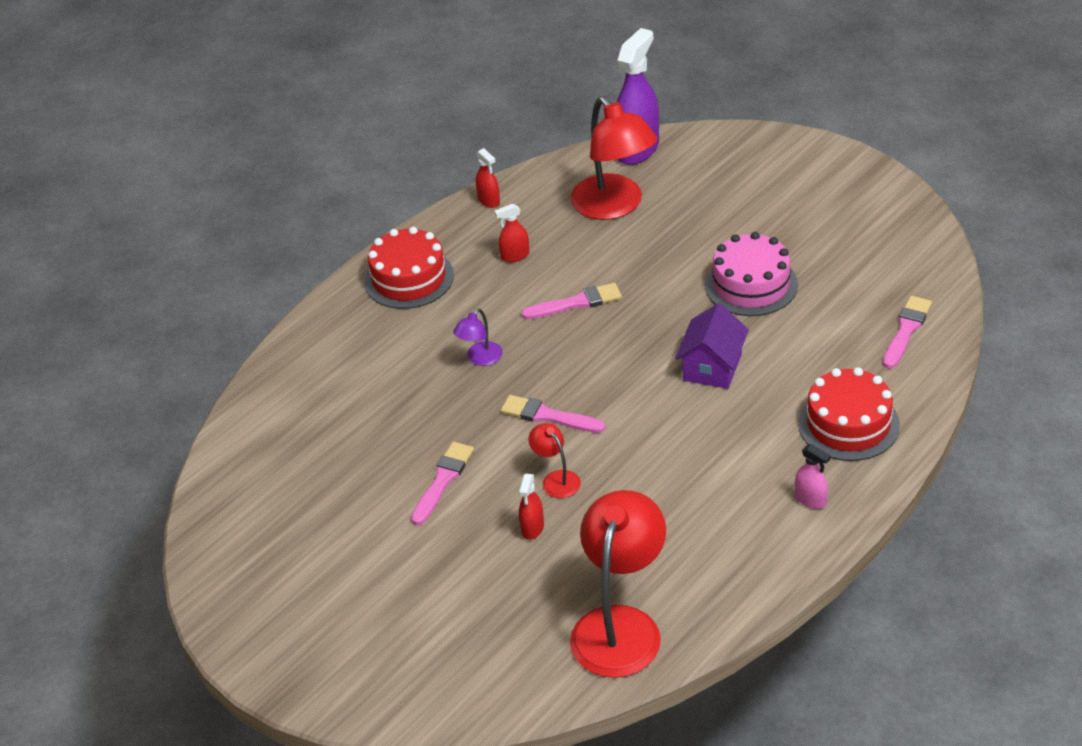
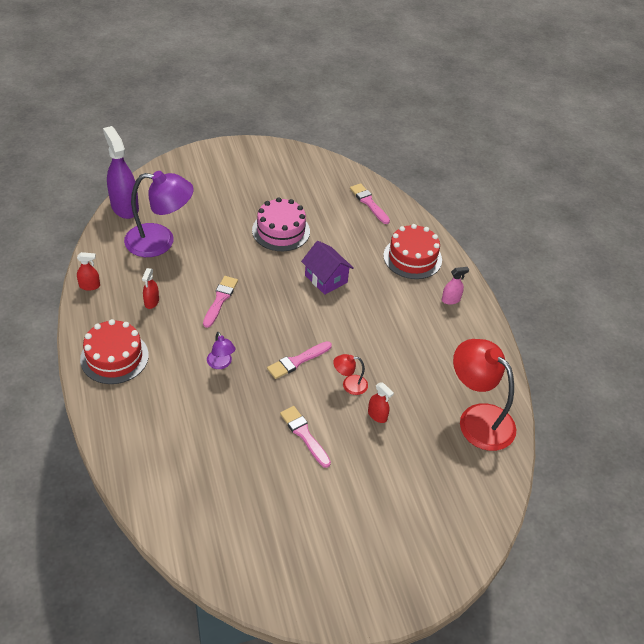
camera: 65 degrees left, 5 degrees up
(615, 206) = (160, 241): red lamp -> purple lamp

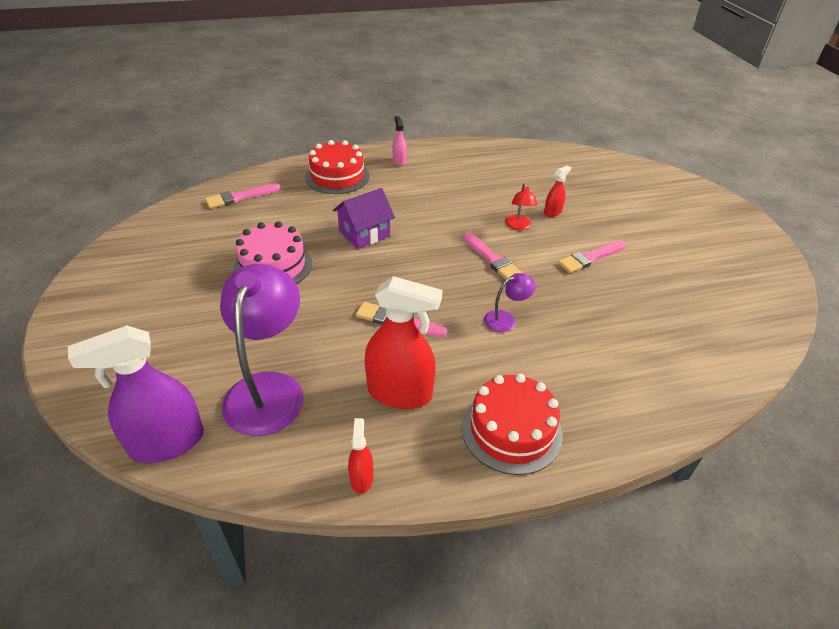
camera: 85 degrees left, 5 degrees down
(151, 302) = (400, 393): red spray bottle -> red spray bottle, size x2.10
(478, 418) = (541, 162): red lamp -> none

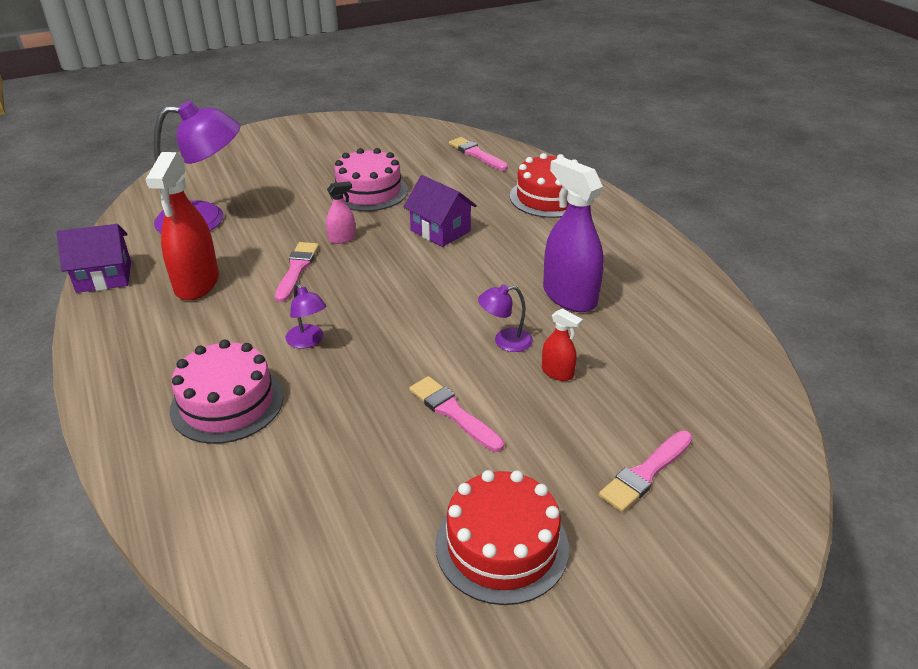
camera: 80 degrees right, 5 degrees down
(167, 443) = (154, 192): purple spray bottle -> purple spray bottle (569, 296)
(361, 478) = (104, 277): red spray bottle -> purple house
(399, 161) = (614, 232): pink spray bottle -> pink spray bottle (342, 238)
(492, 259) = (421, 323): pink brush -> pink brush (645, 473)
(511, 430) = (142, 354): red cake -> red cake (502, 545)
(518, 226) = (505, 341): red lamp -> purple lamp
(580, 369) = (227, 403): none -> pink cake

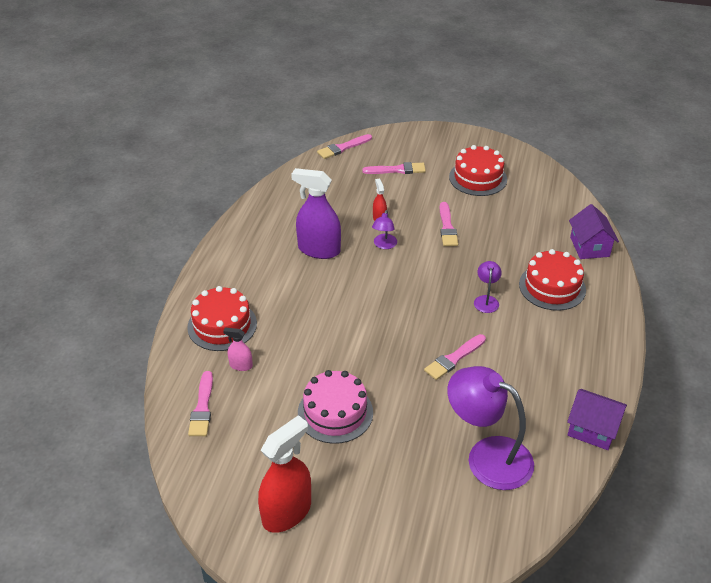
camera: 140 degrees left, 5 degrees up
(197, 283) = (528, 384): red spray bottle -> red spray bottle (287, 512)
(227, 403) = (552, 287): pink cake -> red cake
(342, 238) = (401, 370): pink spray bottle -> pink spray bottle (241, 365)
(440, 231) = (330, 338): purple house -> purple house (589, 247)
(505, 341) = (384, 245): purple lamp -> purple lamp turned 75 degrees clockwise
(569, 296) = (319, 250): purple spray bottle -> purple spray bottle turned 105 degrees clockwise
(783, 464) = (343, 148): none -> pink brush

